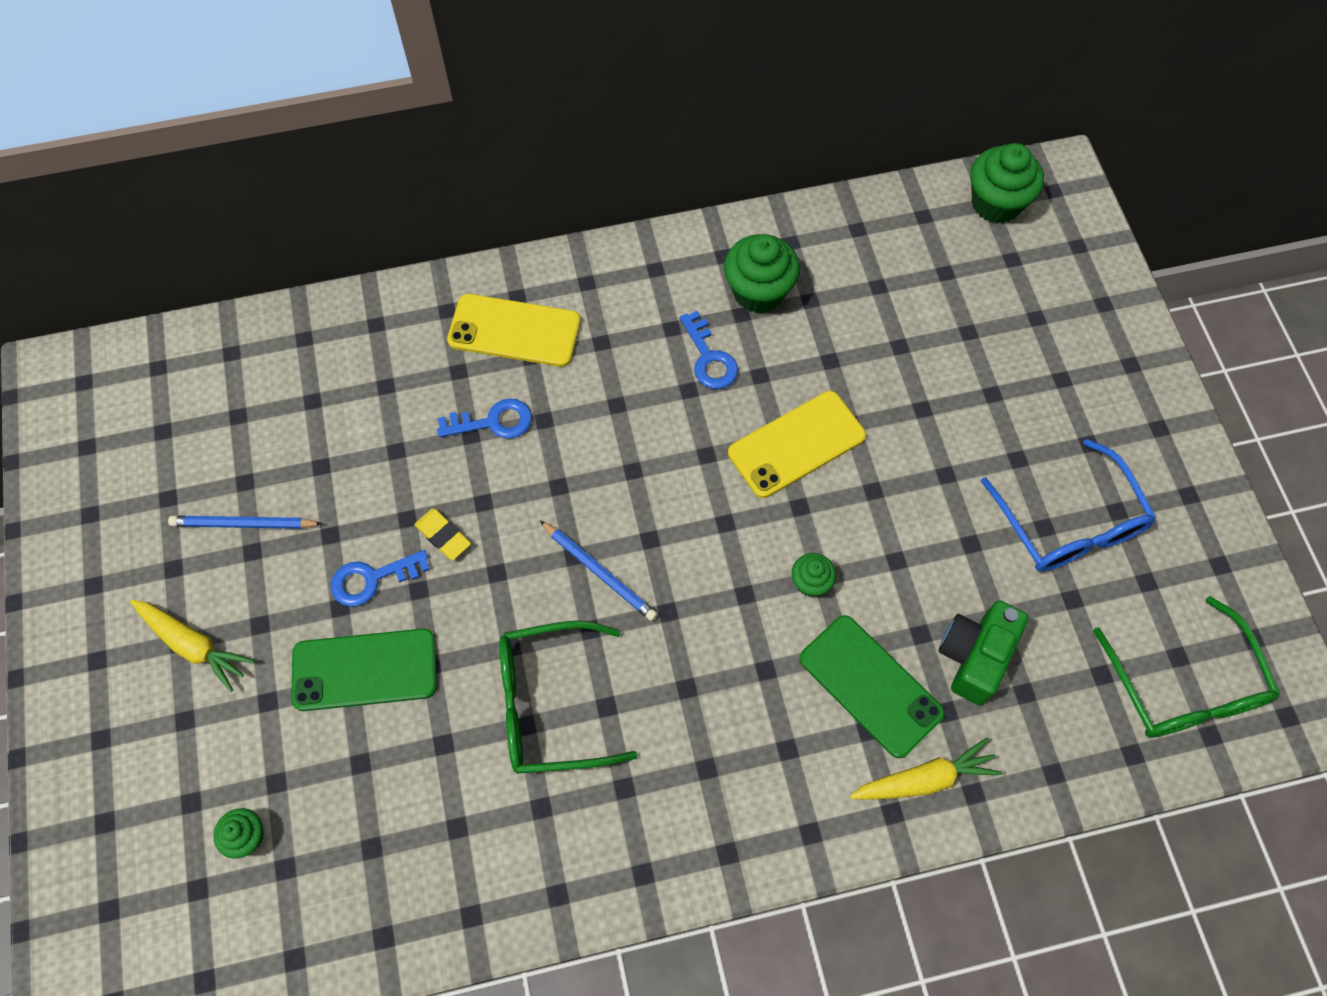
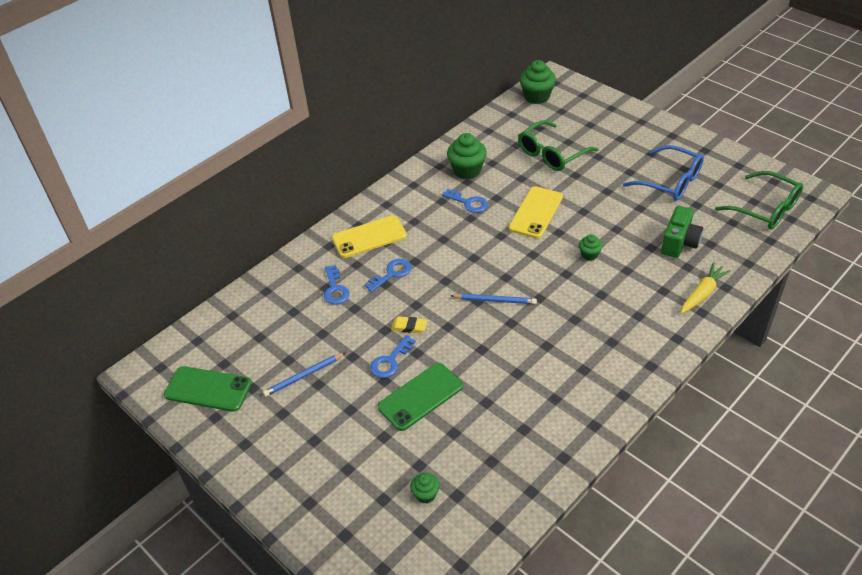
camera: 30 degrees left, 20 degrees down
(193, 645) = (323, 436): yellow carrot -> none
(396, 397) = (335, 289): none -> blue key
(551, 704) = (521, 358): green glasses -> green glasses (552, 153)
(870, 685) = (649, 275): green phone -> green phone (208, 389)
(974, 656) = (679, 243): green camera -> green camera turned 150 degrees counterclockwise

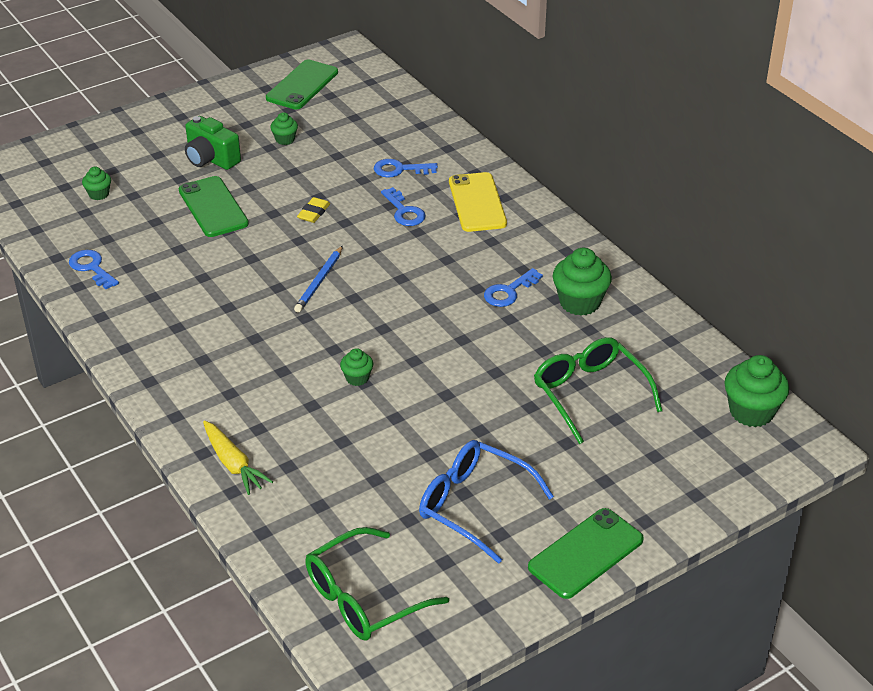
camera: 100 degrees right, 5 degrees down
(304, 376) = (285, 139): blue pencil -> green cupcake
(390, 361) = (272, 194): blue key -> blue key (92, 268)
(536, 212) = (462, 348): yellow phone -> none
(669, 181) = (475, 506): blue glasses -> blue glasses turned 75 degrees clockwise
(678, 137) = (585, 553): none -> green phone
(679, 243) = (337, 472): green camera -> green camera (211, 159)

